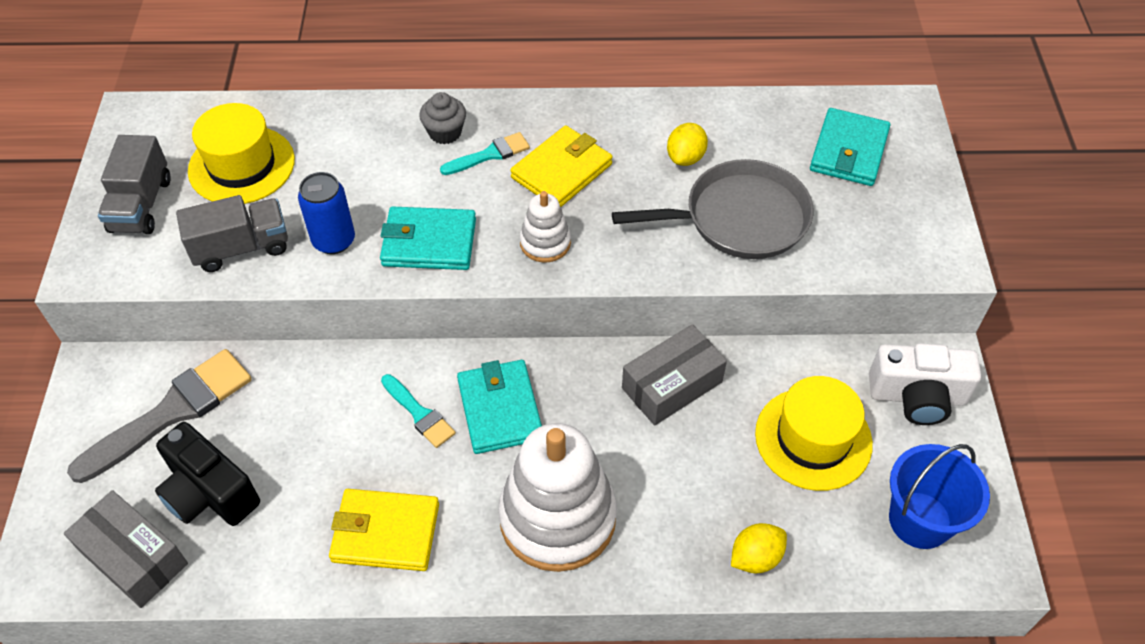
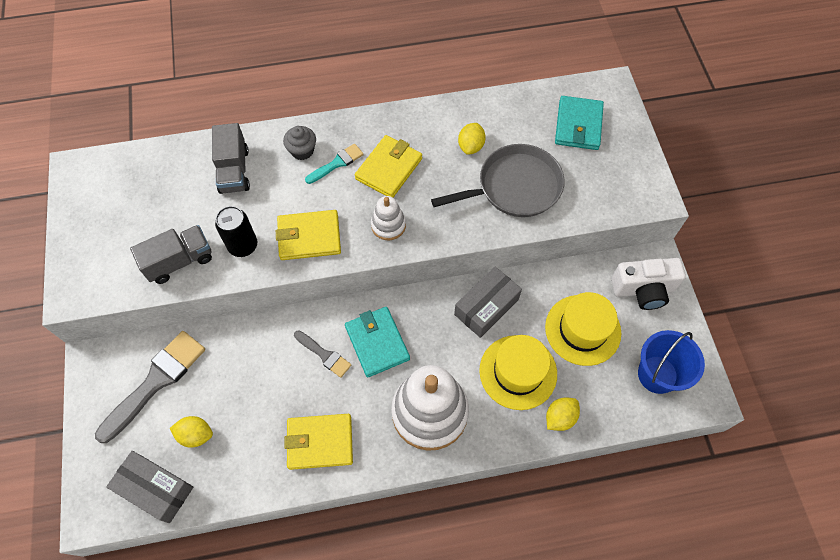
camera: 10 degrees left, 10 degrees up
(141, 205) = (100, 239): grey truck -> grey truck (234, 171)
(209, 492) = (196, 435): black camera -> yellow lemon
(241, 165) = (164, 197): yellow hat -> yellow hat (518, 372)
(334, 240) = (243, 246): blue can -> black can
(419, 413) = (324, 355): turquoise brush -> grey brush
(429, 242) = (309, 237): turquoise wallet -> yellow wallet

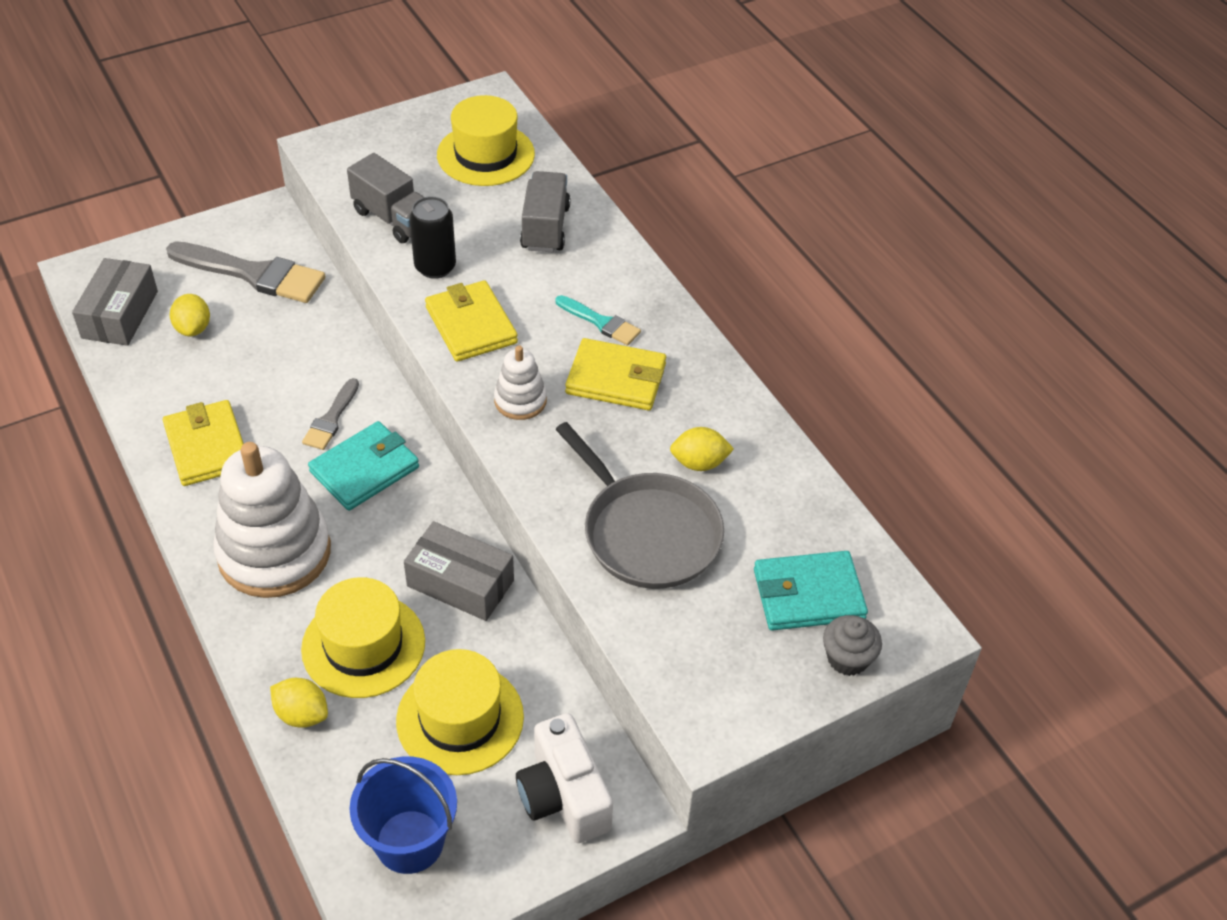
camera: 70 degrees right, 15 degrees down
(139, 187) = (485, 154): none -> yellow hat
(234, 171) = (545, 228): grey truck -> grey truck turned 120 degrees clockwise
(302, 150) = (606, 283): grey cupcake -> grey cupcake (847, 658)

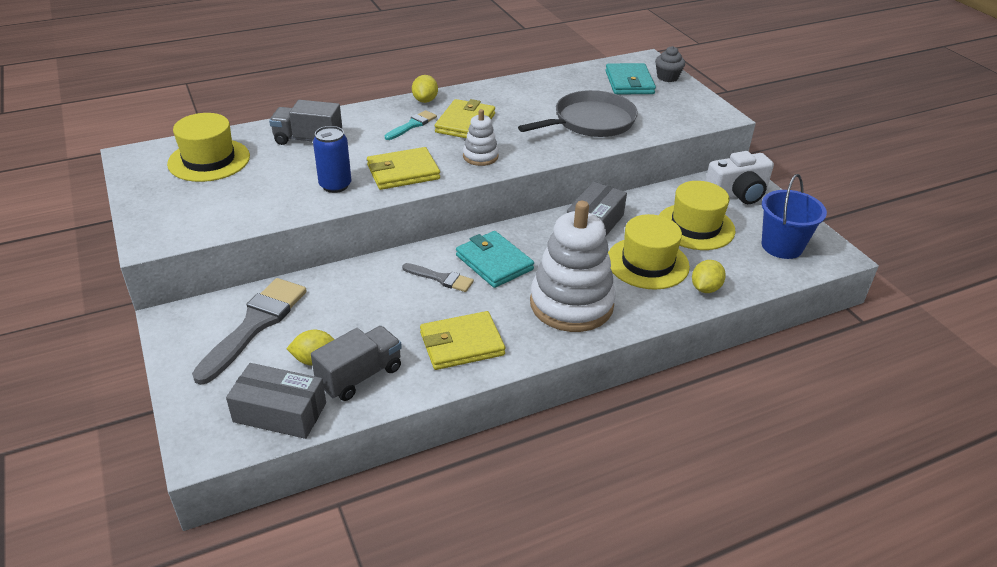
camera: 85 degrees left, 10 degrees down
(393, 218) = (269, 203): grey truck -> grey truck (360, 376)
(435, 267) = (335, 185): black can -> blue can
(699, 463) = (537, 103): yellow lemon -> yellow lemon (425, 100)

